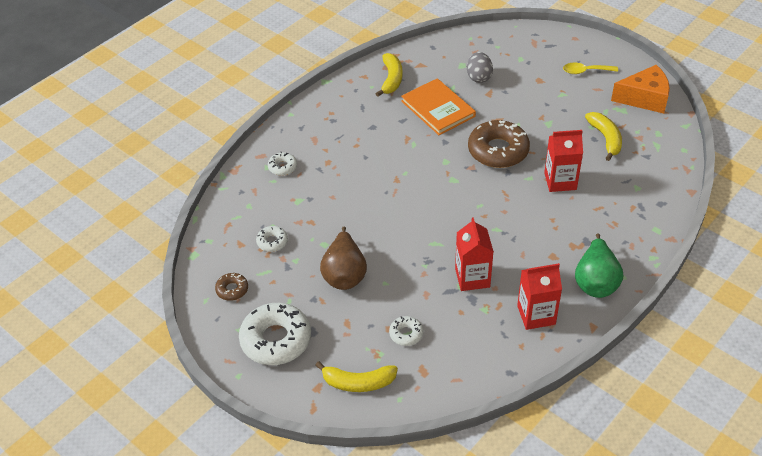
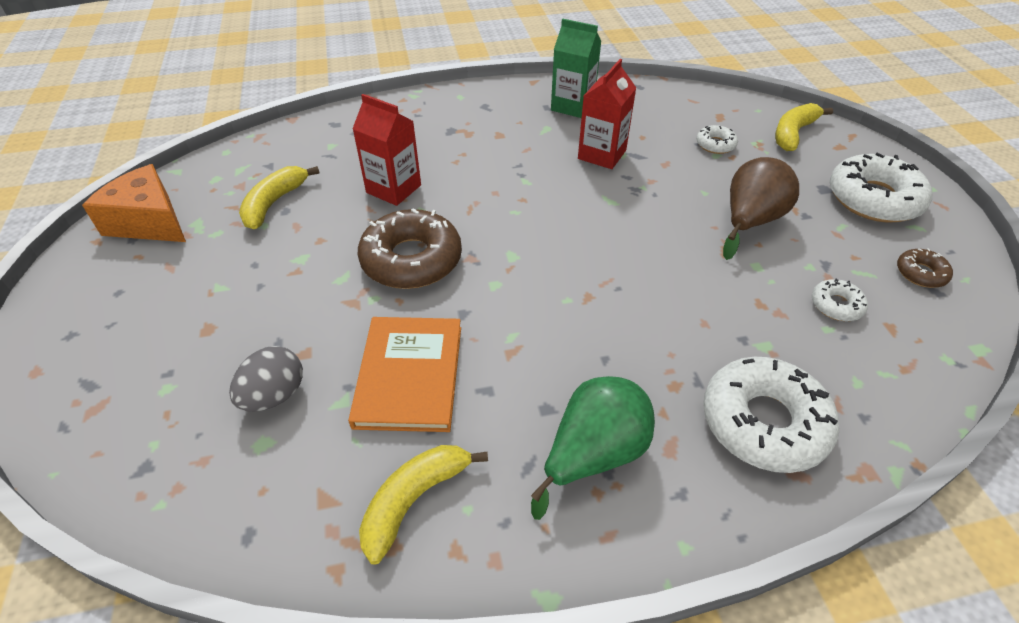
camera: 145 degrees left, 0 degrees up
(282, 167) = (764, 422): white donut -> white donut, size x2.09
(358, 382) = (793, 133): yellow banana -> yellow banana turned 90 degrees counterclockwise
(536, 315) = (572, 106): red carton -> green carton
(585, 71) = (133, 302): yellow spoon -> none
(595, 281) = (488, 103): green pear -> green pear (593, 454)

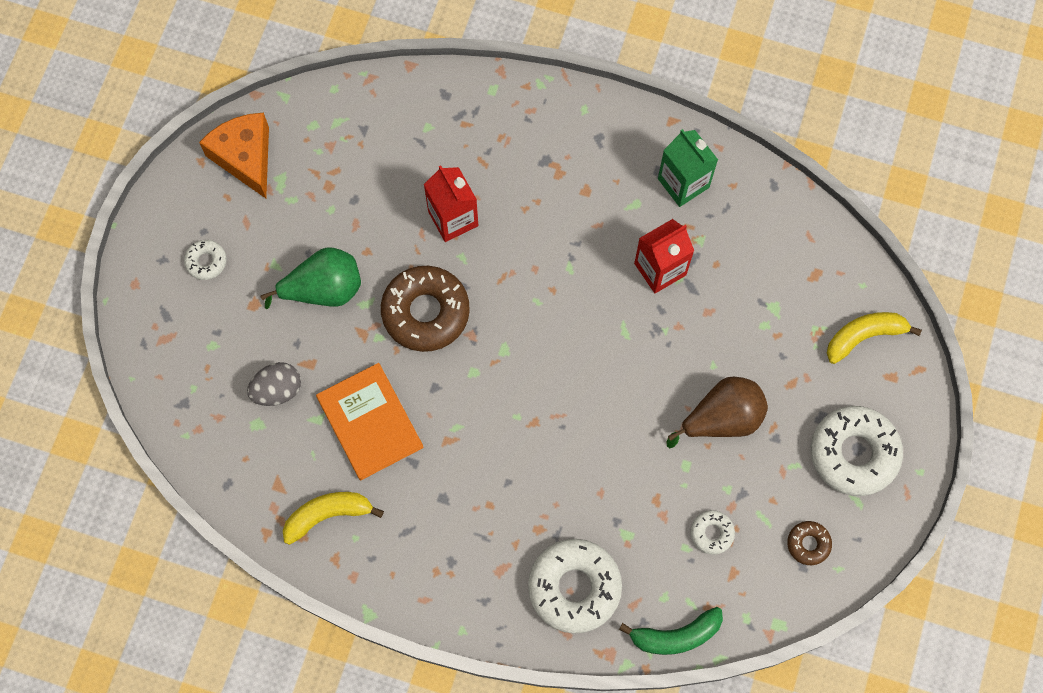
camera: 30 degrees right, 25 degrees up
(274, 203) = (349, 185): yellow banana -> none
(409, 375) = (370, 422): orange book -> orange book turned 60 degrees counterclockwise
(593, 454) = (450, 546): green pear -> green pear (324, 289)
(715, 145) = (775, 311): white donut -> white donut (206, 261)
(908, 412) = (675, 635): none -> green banana

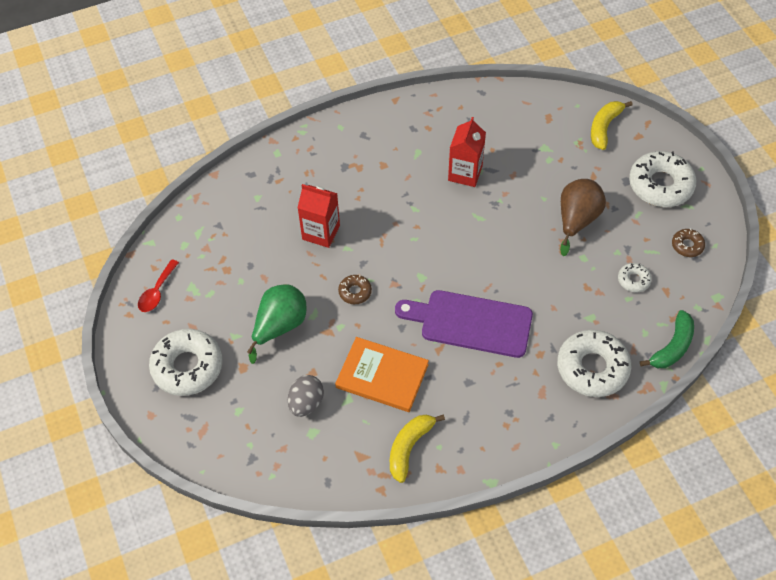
camera: 40 degrees left, 15 degrees down
(206, 261) = (187, 367): white donut -> white donut, size x2.09
(245, 157) = (157, 292): orange cheese -> red spoon
(426, 312) = (355, 292): brown donut -> brown donut, size x0.48
(504, 439) = (470, 323): none -> purple cutting board
(683, 183) = (433, 124): green carton -> none

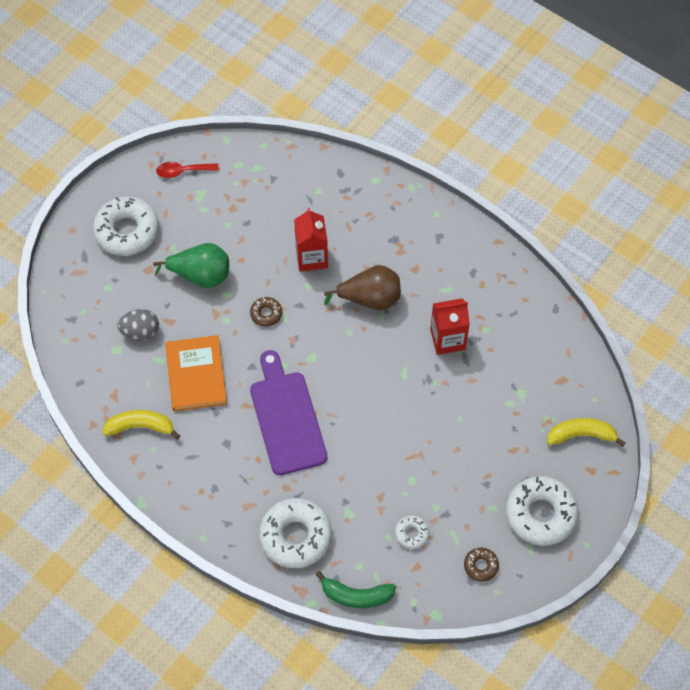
camera: 60 degrees right, 5 degrees up
(576, 220) = (451, 457): brown pear -> brown pear (370, 299)

